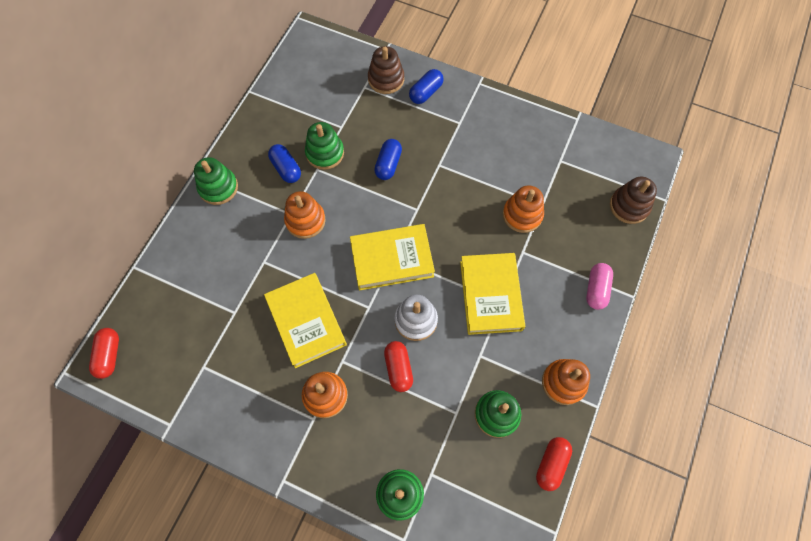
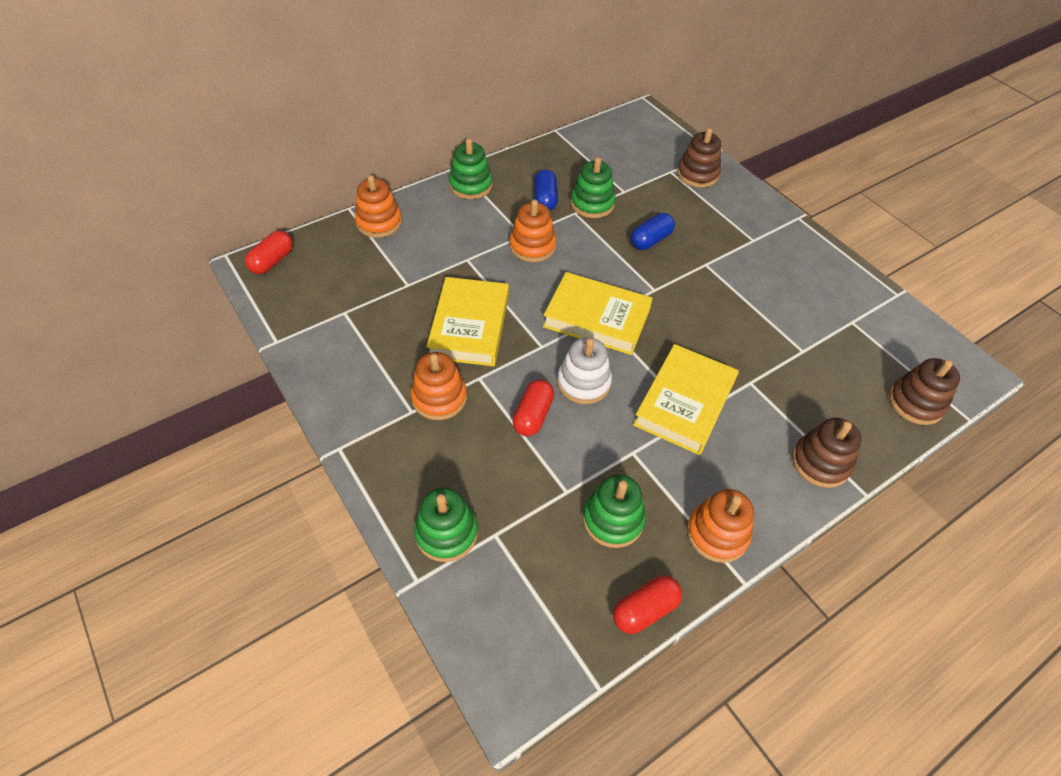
camera: 30 degrees right, 15 degrees down
(426, 92) = (733, 201): blue capsule -> none
(522, 215) = (772, 349): orange stacking toy -> orange stacking toy (379, 222)
(596, 289) = (820, 462): pink capsule -> brown stacking toy

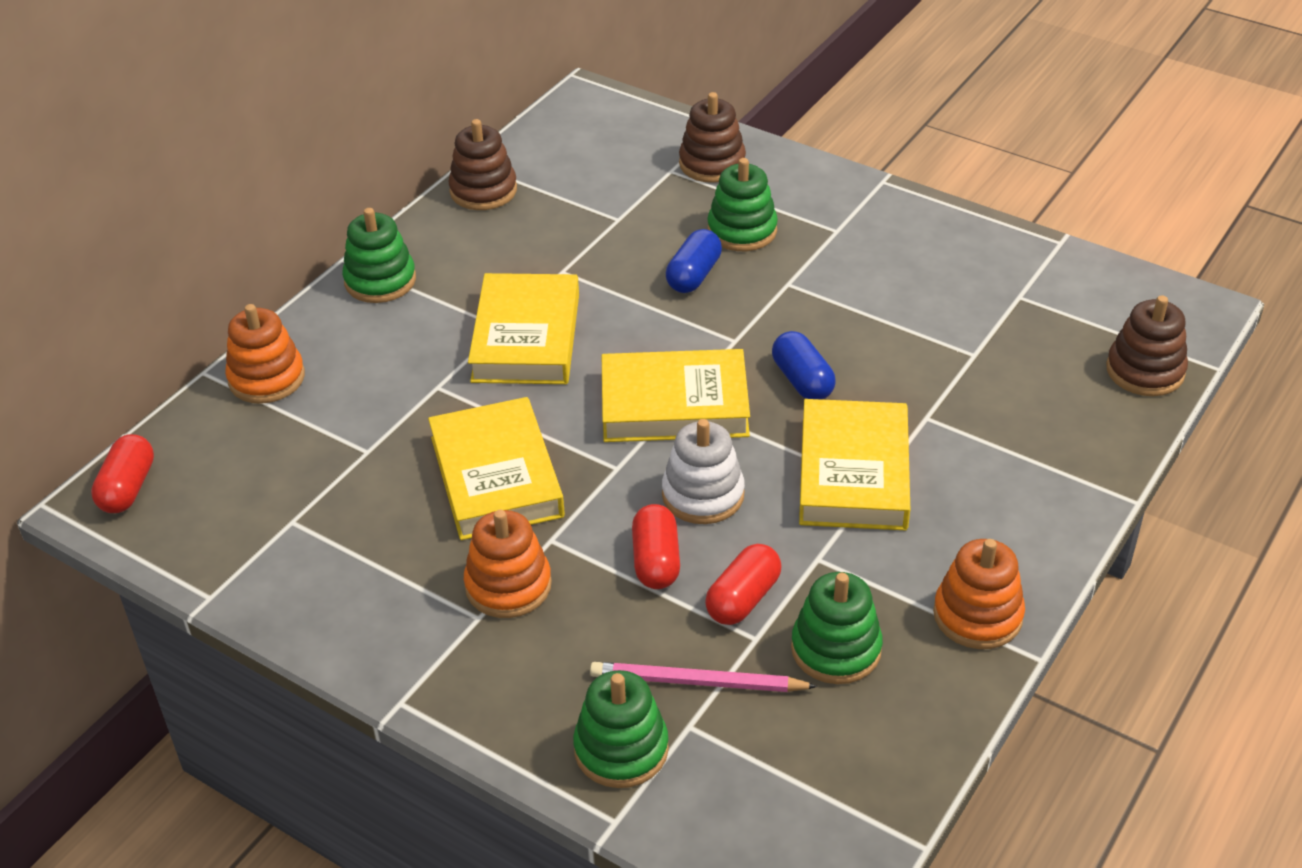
camera: 20 degrees left, 10 degrees down
(515, 507) = (697, 682): none -> pink pencil
(532, 246) = (526, 338): orange stacking toy -> yellow book
(545, 199) = (507, 266): blue capsule -> blue capsule (802, 380)
(592, 204) = (581, 251): green stacking toy -> green stacking toy (742, 230)
(645, 610) = (933, 737): red capsule -> red capsule (743, 599)
(820, 462) = (1063, 484): brown stacking toy -> brown stacking toy (483, 191)

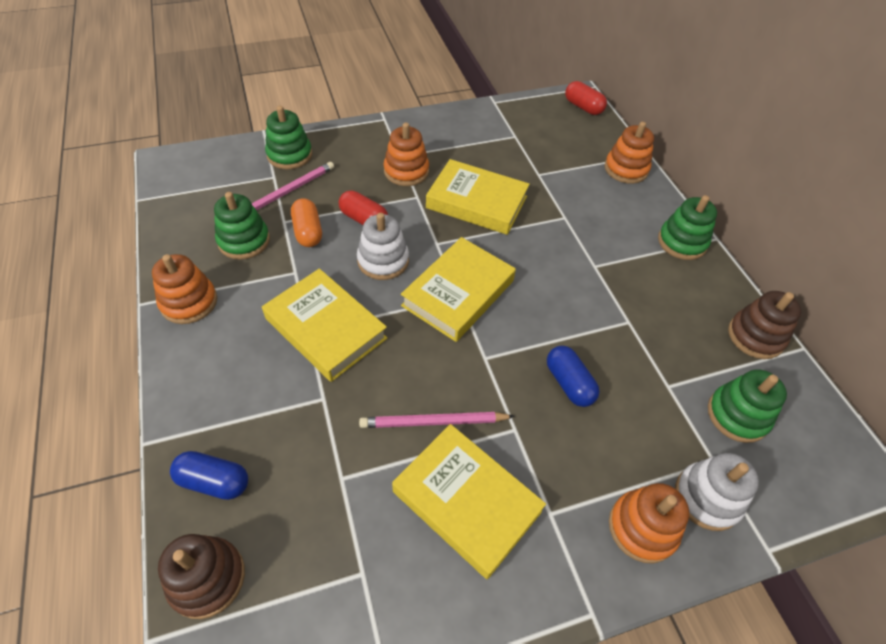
camera: 125 degrees right, 10 degrees up
(526, 338) = (575, 269): yellow book -> yellow book (466, 501)
(712, 163) = (707, 498): brown stacking toy -> white stacking toy
(742, 230) = (599, 449): green stacking toy -> green stacking toy (737, 415)
(743, 599) = (308, 232): red capsule -> orange capsule
(783, 184) = (642, 528): none -> orange stacking toy
(802, 380) = (417, 363): blue capsule -> blue capsule (214, 481)
(848, 333) = (433, 422): none -> pink pencil

